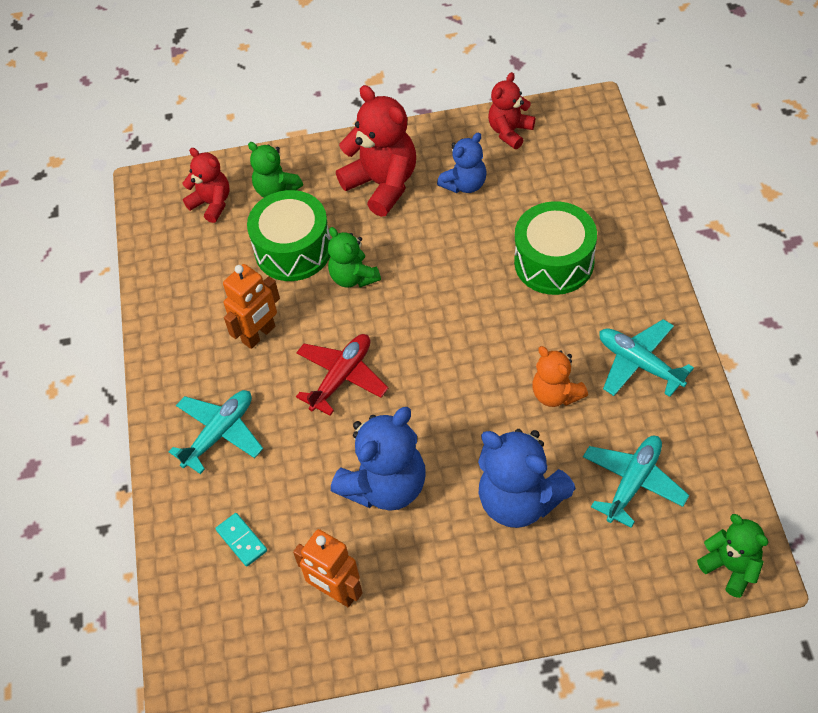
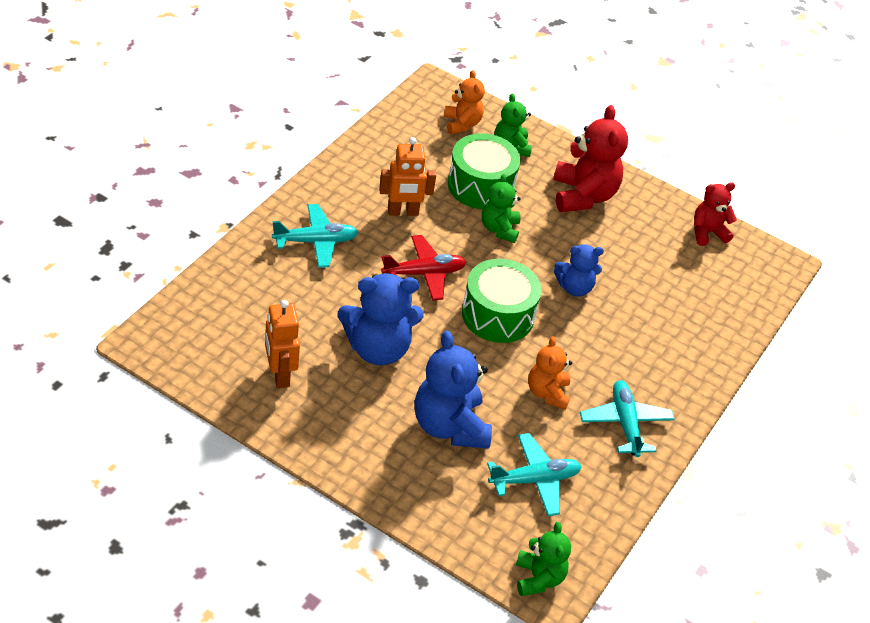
camera: 30 degrees right, 10 degrees down
(212, 203) = (462, 124): red teddy bear -> orange teddy bear
(242, 540) = (260, 304): turquoise domino -> none
(465, 184) = (637, 237): blue teddy bear -> blue teddy bear (574, 287)
(554, 262) = (641, 324): green drum -> green drum (498, 315)

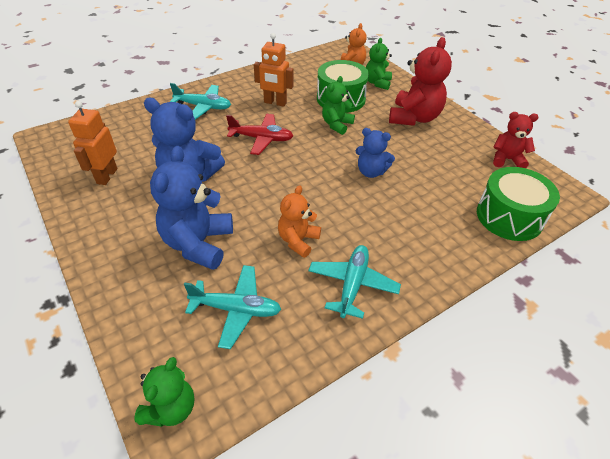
camera: 30 degrees right, 0 degrees up
(498, 315) = (297, 176): green drum -> green drum (509, 216)

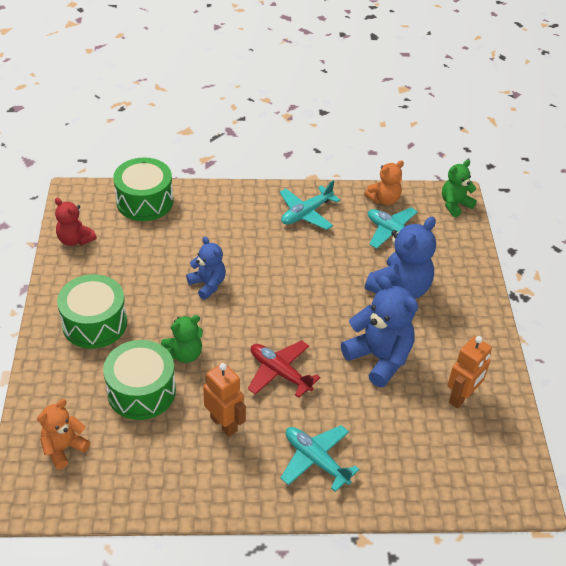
camera: 150 degrees left, 0 degrees up
(298, 240) = (321, 256): orange teddy bear -> orange teddy bear (384, 199)
(377, 83) = (69, 397): green teddy bear -> none
(414, 118) = (95, 323): red teddy bear -> green drum

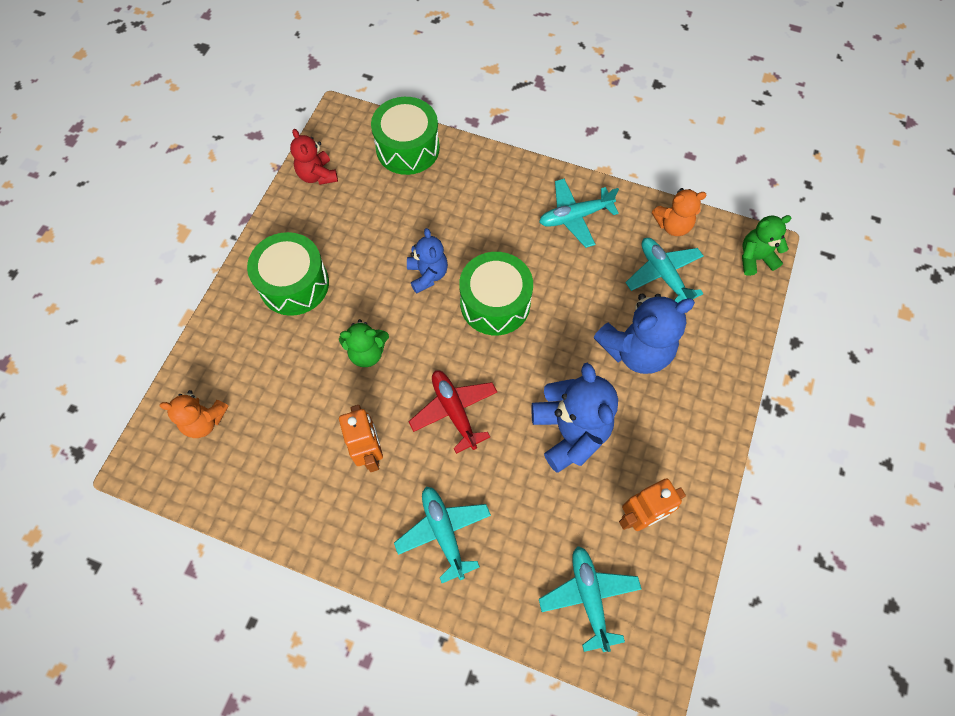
camera: 25 degrees right, 20 degrees up
(64, 448) = (204, 421): orange teddy bear -> orange teddy bear turned 150 degrees counterclockwise
(141, 391) = (305, 382): green drum -> green drum (495, 303)
(453, 465) = (589, 596): none -> turquoise plane

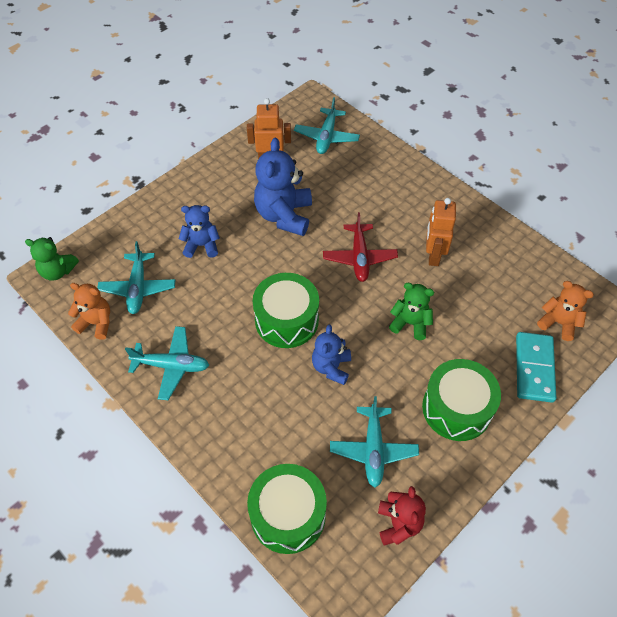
camera: 155 degrees left, 10 degrees down
(224, 355) = (534, 368): none -> turquoise domino
(443, 532) = (400, 194): turquoise plane -> turquoise plane (373, 449)
(635, 350) = (202, 245): blue teddy bear -> blue teddy bear, size x0.60

